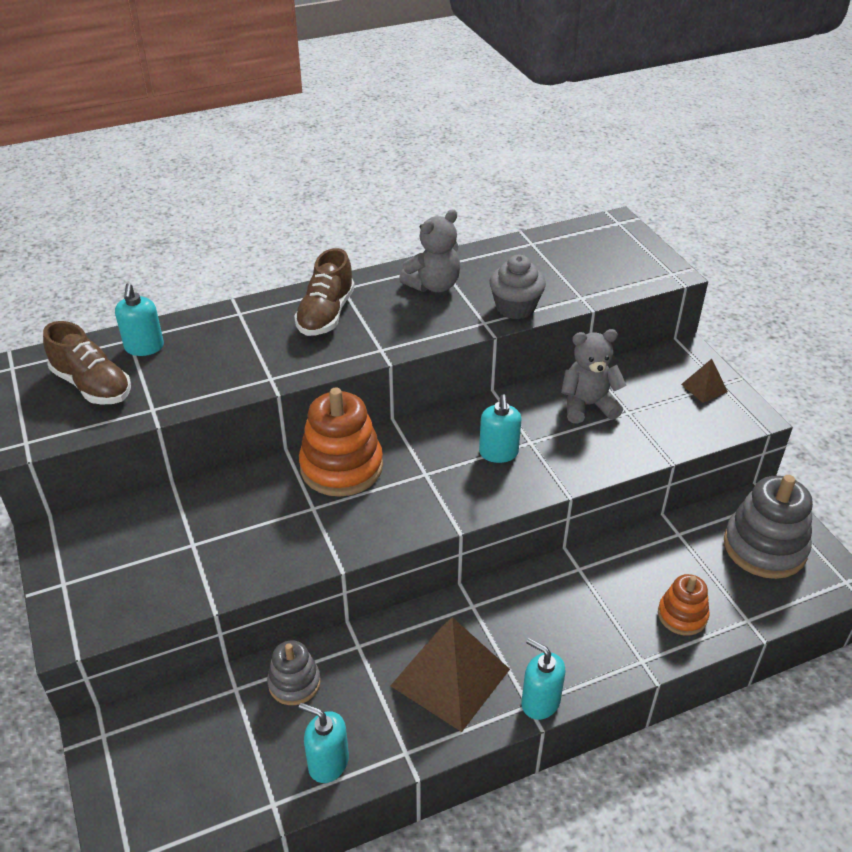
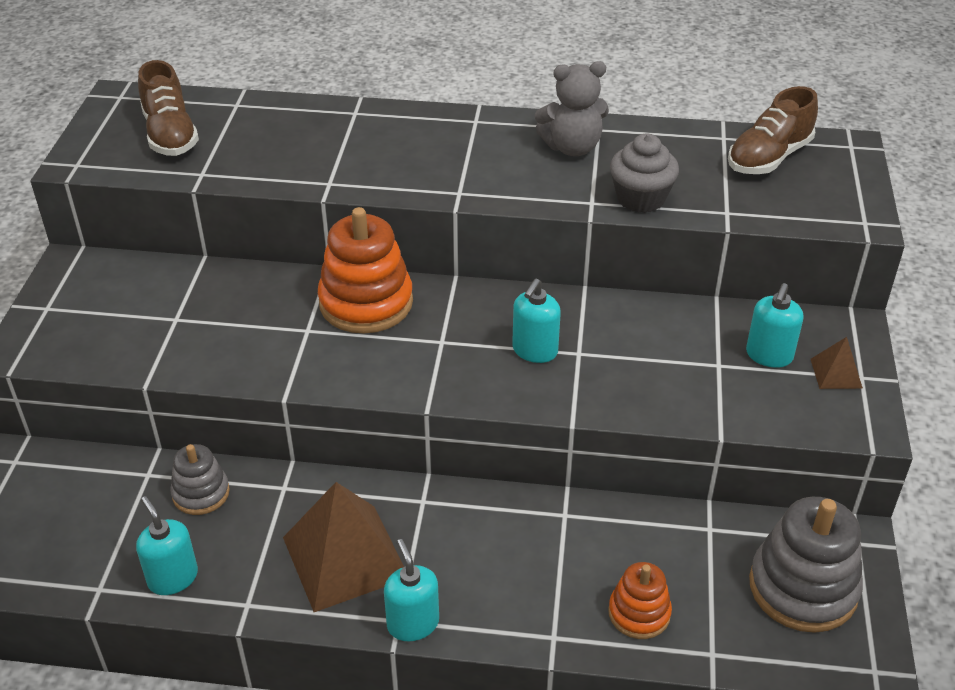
camera: 30 degrees right, 0 degrees up
(144, 347) = (243, 116): turquoise soap dispenser -> turquoise soap dispenser (769, 355)
(326, 314) = (436, 140): brown shoe -> brown shoe (769, 158)
(588, 405) = (677, 340): grey teddy bear -> none

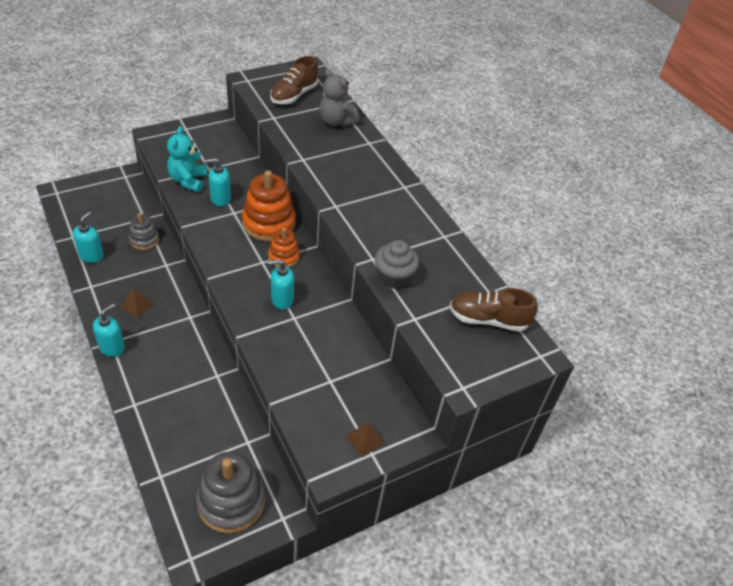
camera: 50 degrees right, 5 degrees up
(182, 352) = (188, 180): none -> turquoise teddy bear
(344, 557) = (137, 305): brown pyramid -> brown pyramid, size x0.46
(572, 147) = (416, 232): grey teddy bear -> grey teddy bear (336, 121)
(639, 613) = (169, 433): orange stacking toy -> orange stacking toy (284, 256)
(769, 355) = (356, 401): turquoise soap dispenser -> turquoise soap dispenser (220, 198)

